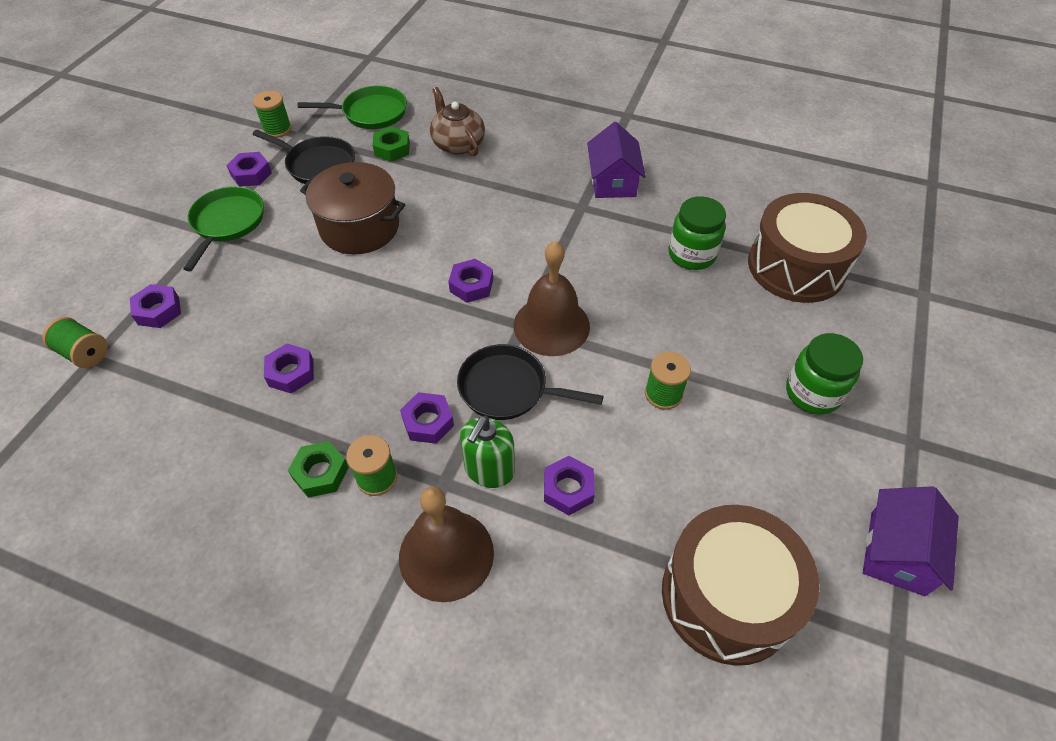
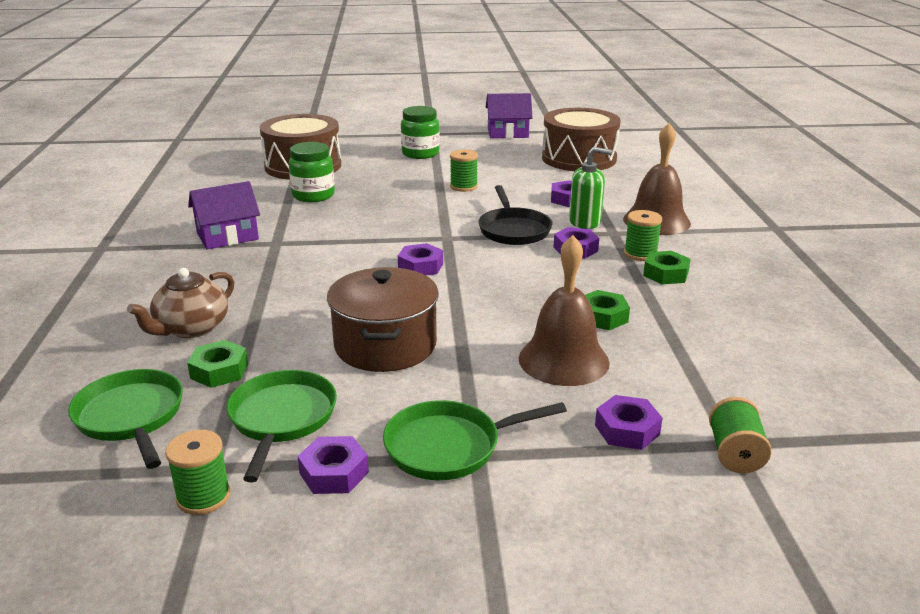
camera: 115 degrees left, 25 degrees down
(291, 373) = (602, 317): purple nut -> green nut
(317, 165) = (282, 419): black pan -> green pan
(551, 325) = (436, 228): brown bell -> brown bell (563, 360)

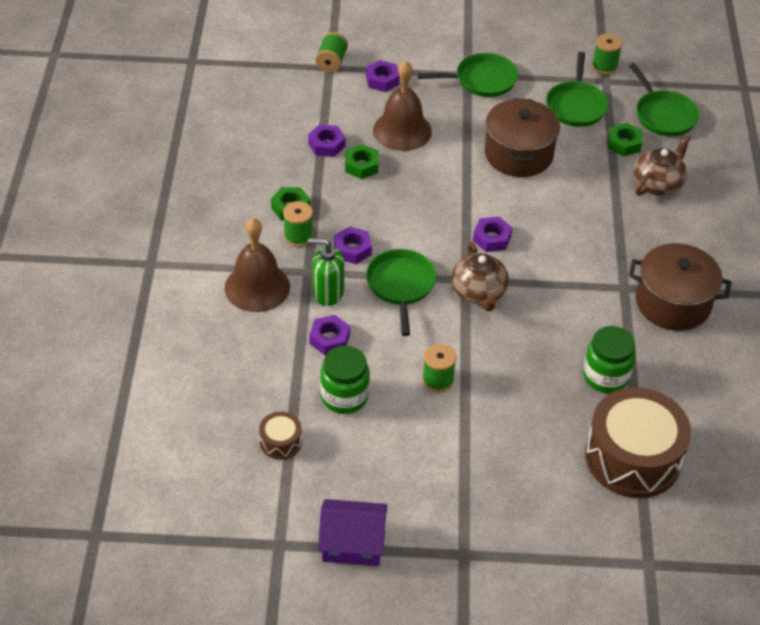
camera: 175 degrees left, 20 degrees up
(227, 236) = (673, 303): purple house -> brown pot
(334, 473) = (542, 72): purple nut -> purple nut (326, 145)
(420, 154) = (484, 480): green jar -> green jar (344, 397)
(432, 231) = (479, 292): none -> brown teapot
(513, 230) = (401, 286): black pan -> green pan
(579, 158) = (281, 442): brown drum -> brown drum, size x0.44

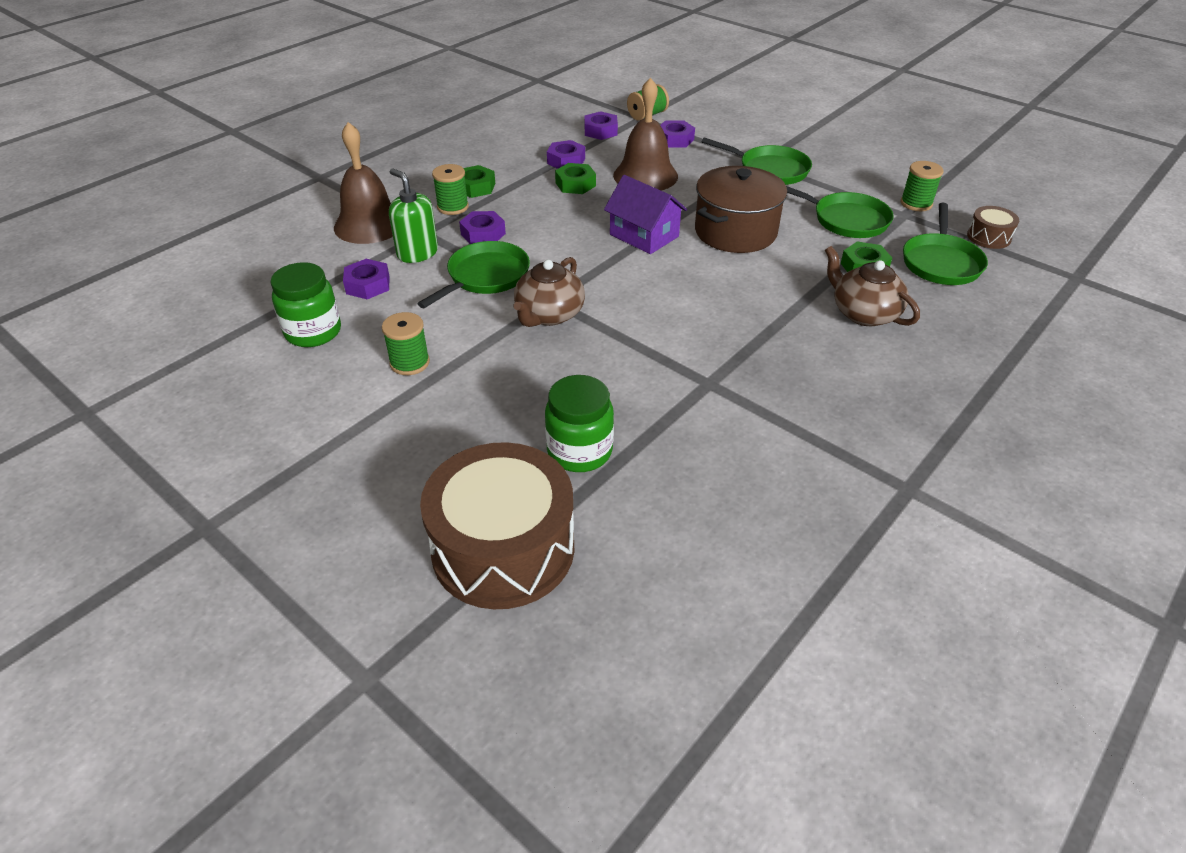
camera: 40 degrees right, 5 degrees down
(281, 442) = (213, 337): brown drum -> brown drum (989, 237)
(352, 543) = (135, 450): purple house -> purple house (644, 235)
(492, 238) = (621, 280): purple nut -> purple nut (600, 131)
(576, 105) = (846, 220): green pan -> green pan turned 105 degrees counterclockwise
(657, 183) = (863, 313): brown teapot -> brown teapot turned 120 degrees counterclockwise
(673, 303) = (749, 424): brown pot -> none

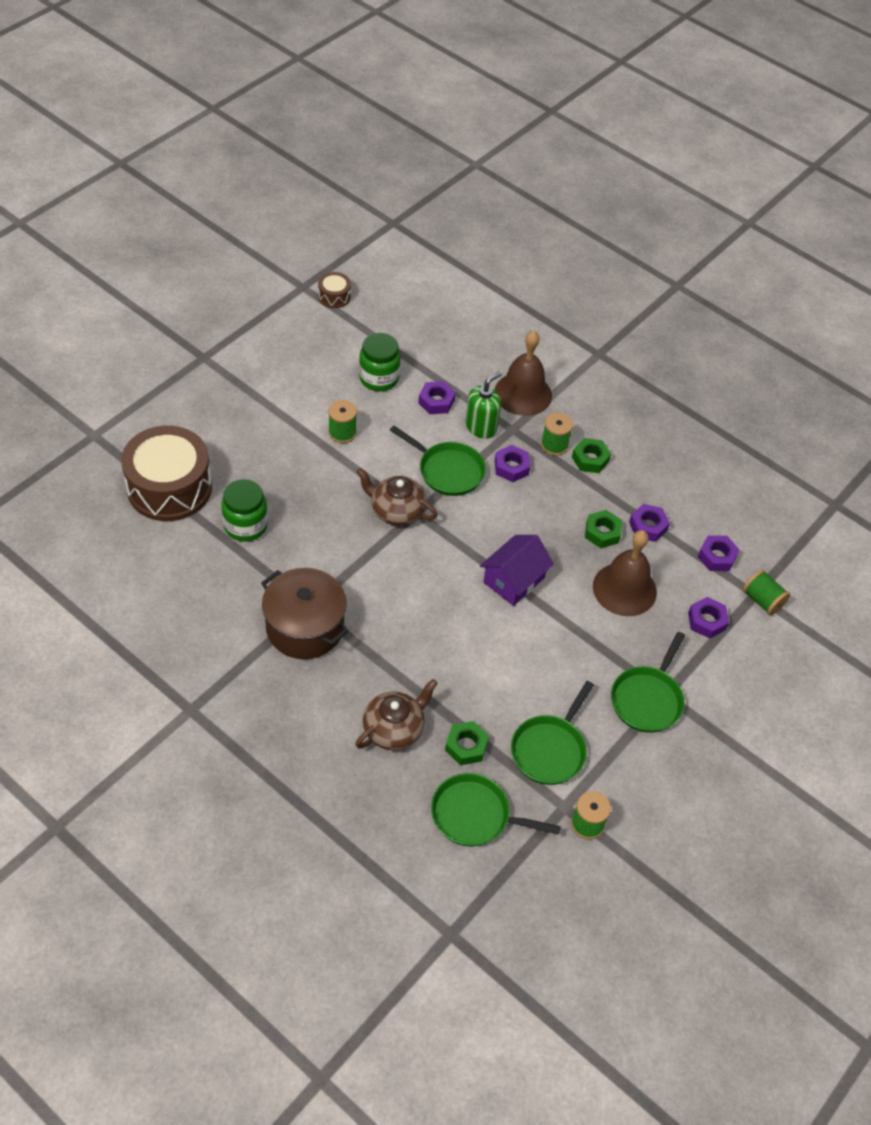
camera: 85 degrees right, 10 degrees up
(735, 232) = (523, 651): brown pot -> brown pot (305, 627)
(989, 237) = (523, 875): brown drum -> brown drum (334, 296)

